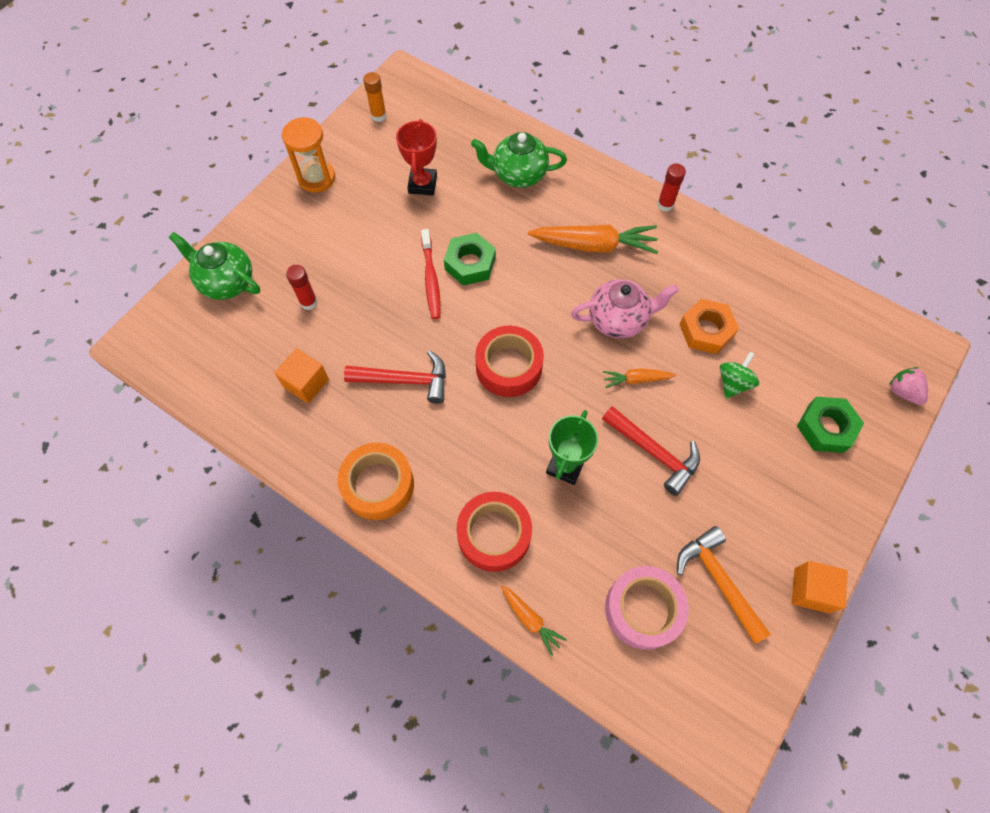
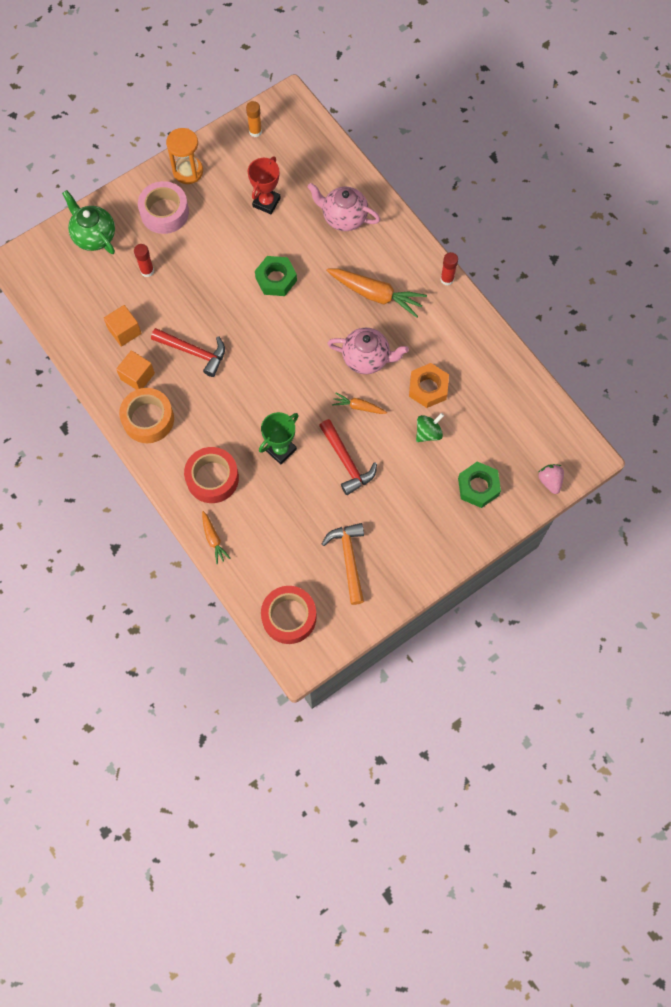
camera: 20 degrees right, 5 degrees up
(431, 279) = (242, 282): red toothbrush -> none
(509, 367) = (271, 367): red tape -> red tape (289, 617)
(518, 174) = (344, 217): green teapot -> pink teapot
(643, 609) = (290, 559): pink tape -> pink tape (164, 212)
(811, 590) = (408, 587): orange cube -> orange cube (137, 376)

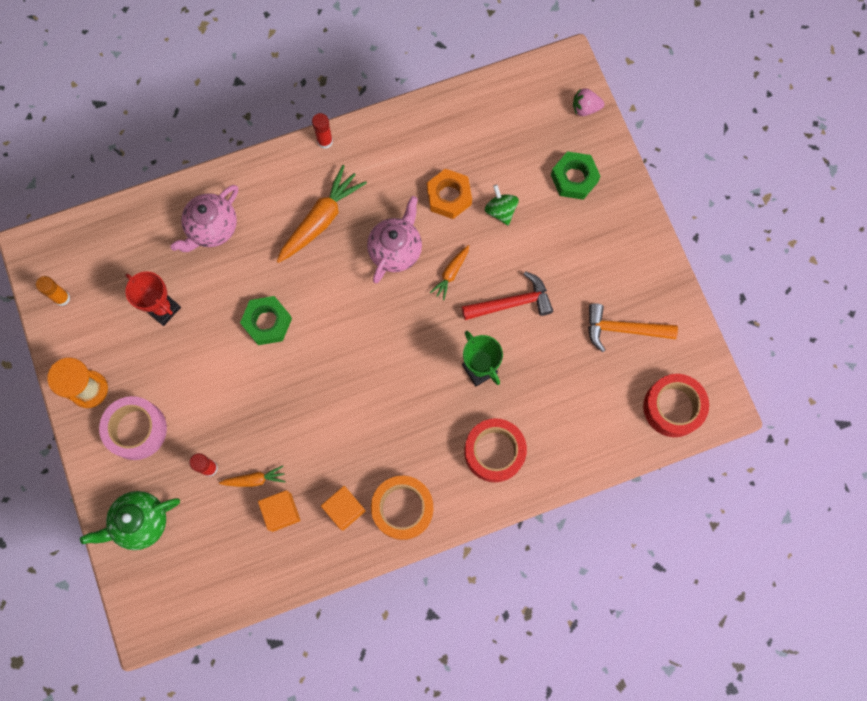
camera: 75 degrees left, 5 degrees up
(194, 352) = (332, 437): red hammer -> none
(213, 539) = (567, 467): orange carrot -> orange carrot (255, 479)

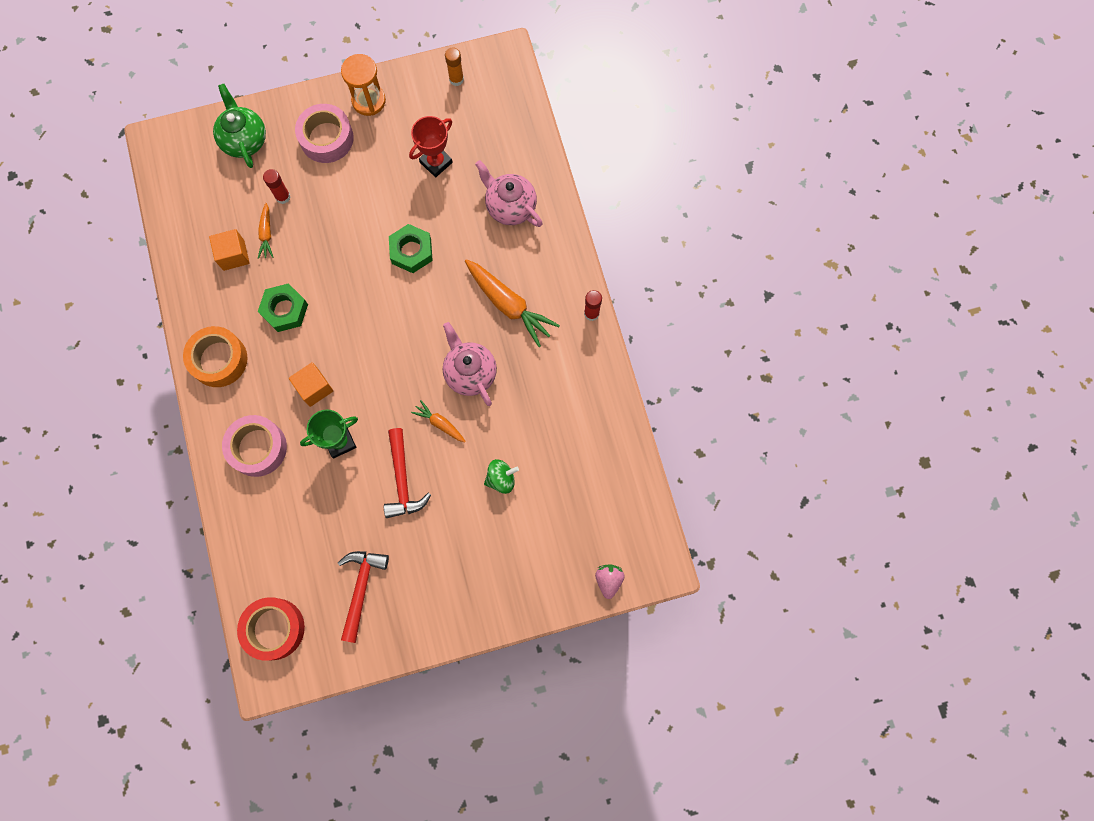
camera: 95 degrees right, 0 degrees up
(344, 509) = (227, 309): orange cube -> orange cube (314, 388)
(396, 250) = (470, 373): pink teapot -> pink teapot turned 150 degrees counterclockwise
(449, 196) = (521, 428): orange nut -> none
(494, 452) = (257, 448): red tape -> pink tape
(574, 178) = (529, 558): green nut -> green nut (285, 310)
(623, 329) = (361, 589): orange hammer -> red hammer

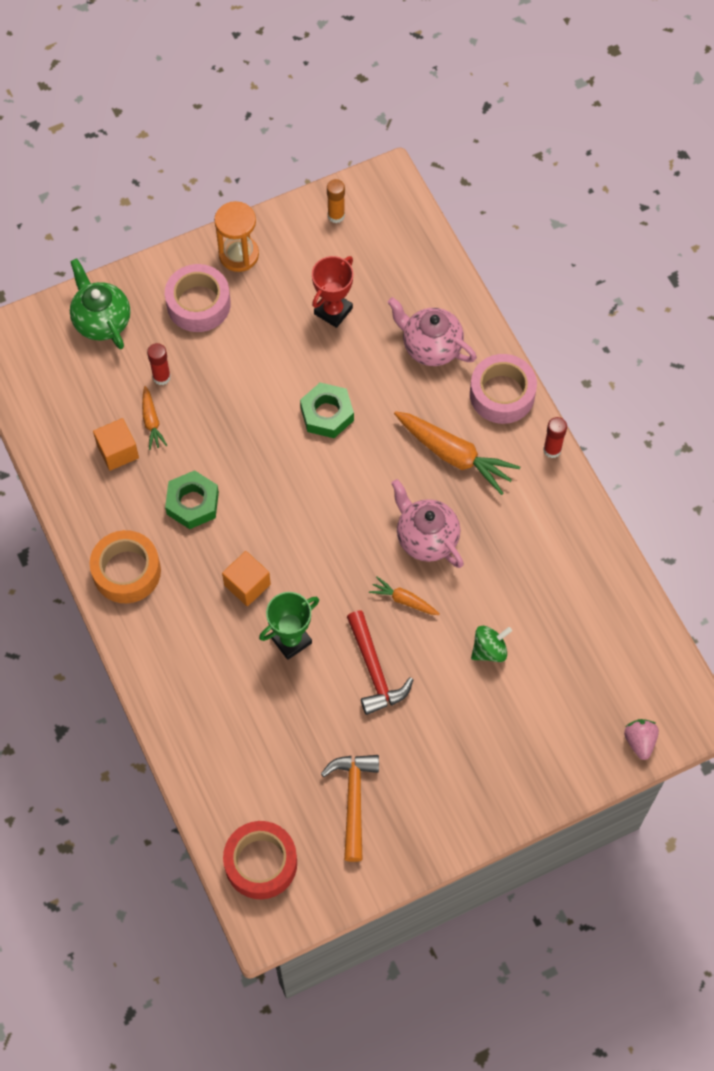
camera: 10 degrees left, 10 degrees down
(257, 448) = (195, 663): pink tape -> pink tape (502, 394)
(361, 589) = (353, 800): red hammer -> orange hammer

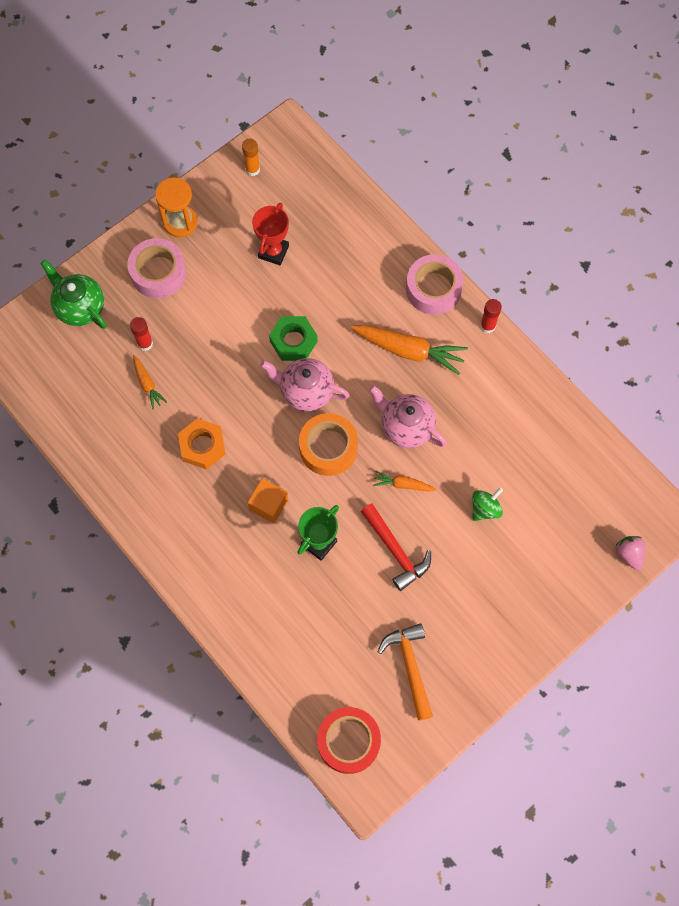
camera: 15 degrees left, 5 degrees up
(118, 451) = (126, 417): orange cube -> none
(126, 571) = (163, 519): orange tape -> orange tape (328, 448)
(192, 503) = (202, 446): green nut -> orange nut
(431, 347) = (363, 262): pink teapot -> pink teapot (306, 391)

